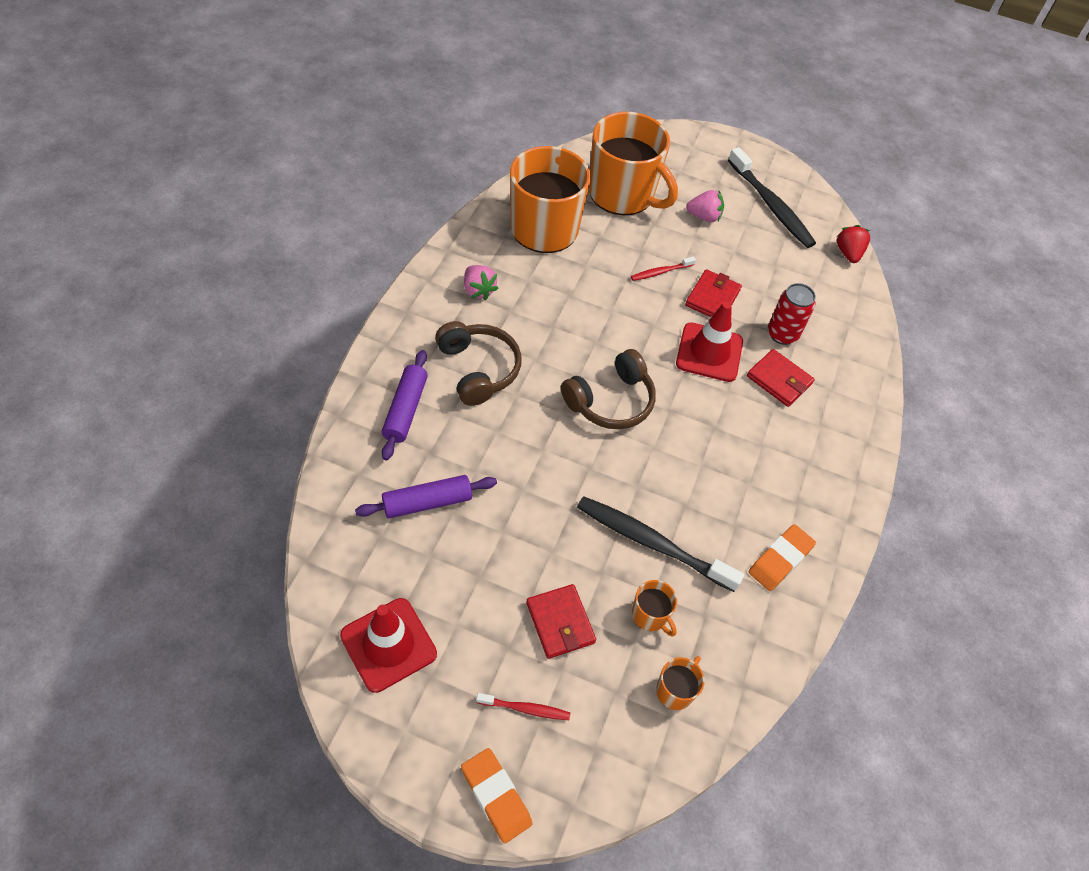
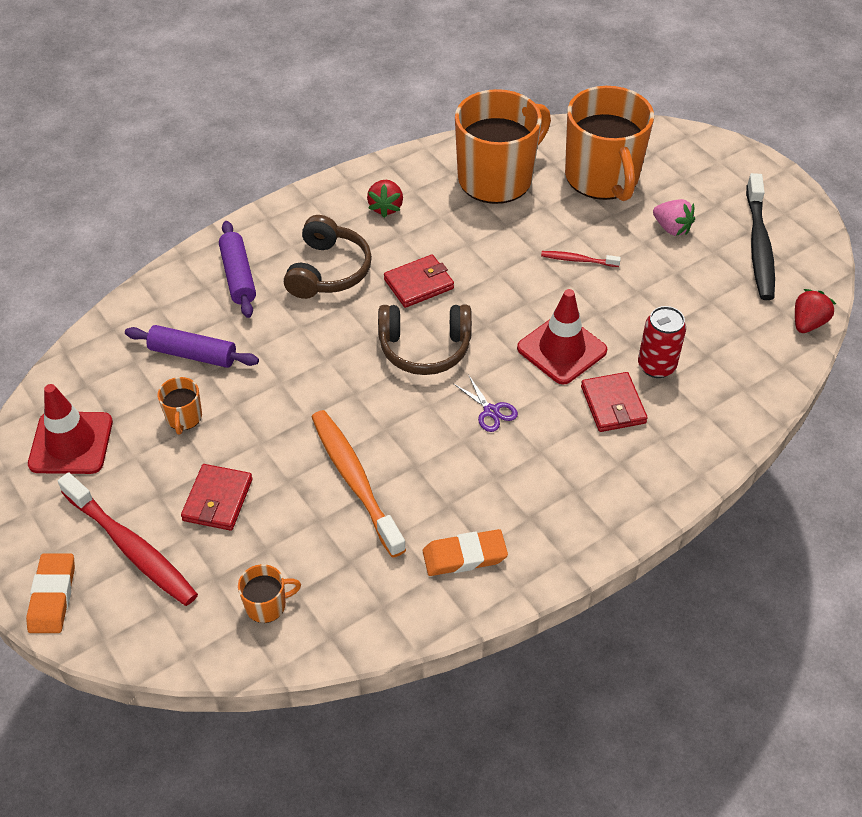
camera: 40 degrees right, 5 degrees down
(405, 410) = (238, 276): purple rolling pin -> purple rolling pin turned 60 degrees counterclockwise
(478, 290) = (386, 207): pink strawberry -> red strawberry
(525, 709) = (131, 547): red toothbrush -> red toothbrush, size x2.09
(650, 615) = (299, 536): orange mug -> orange mug (184, 417)
(652, 543) = (355, 480): black toothbrush -> orange toothbrush
(702, 429) = (491, 411): none -> purple scissors
(712, 298) = (611, 303): red wallet -> red wallet (419, 284)

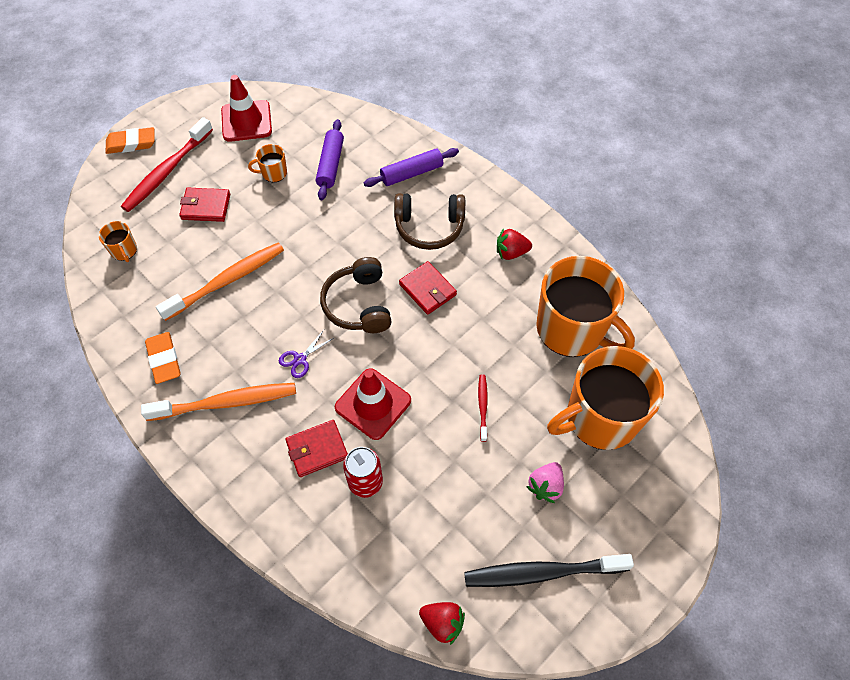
camera: 80 degrees right, 10 degrees up
(539, 489) = (226, 402): none -> orange toothbrush

